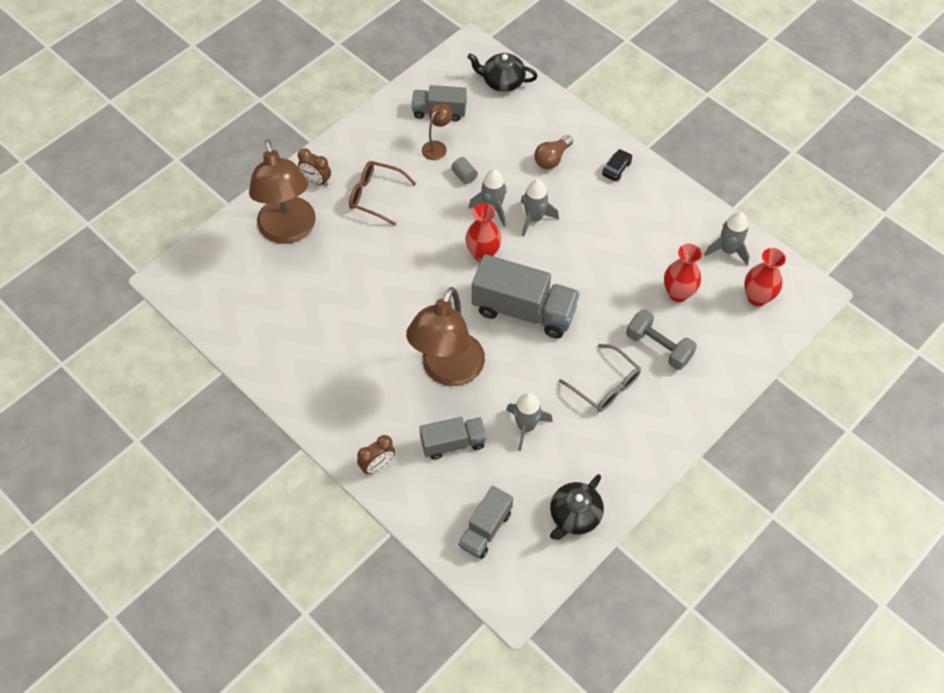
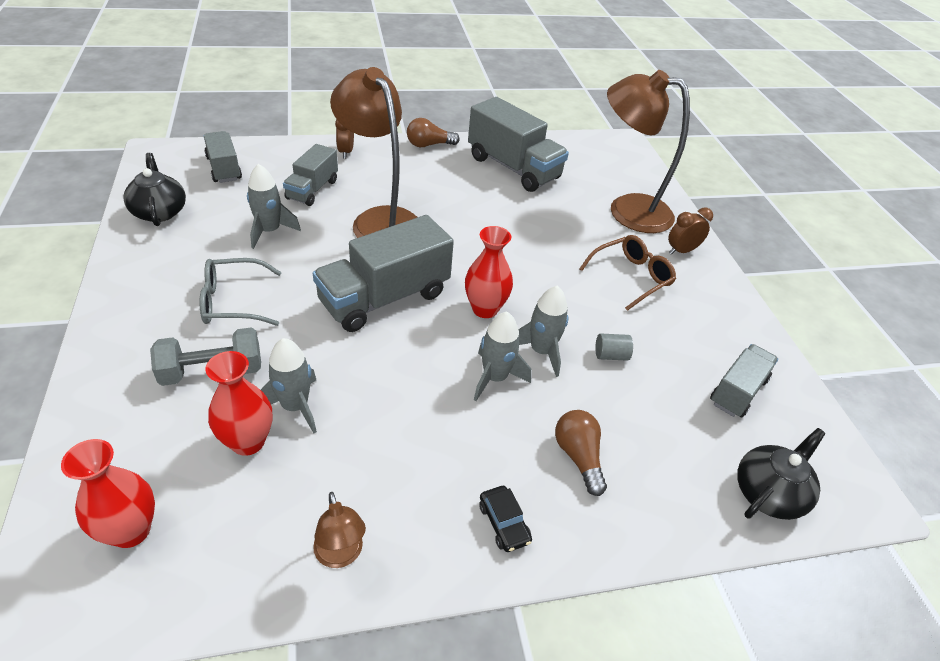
camera: 120 degrees right, 15 degrees down
(291, 332) = (513, 168): none -> grey truck
(308, 414) = (429, 145): none -> brown light bulb
(437, 147) = (675, 358): brown lamp -> brown lamp (340, 555)
(728, 250) = (235, 559): grey rocket -> grey rocket (295, 406)

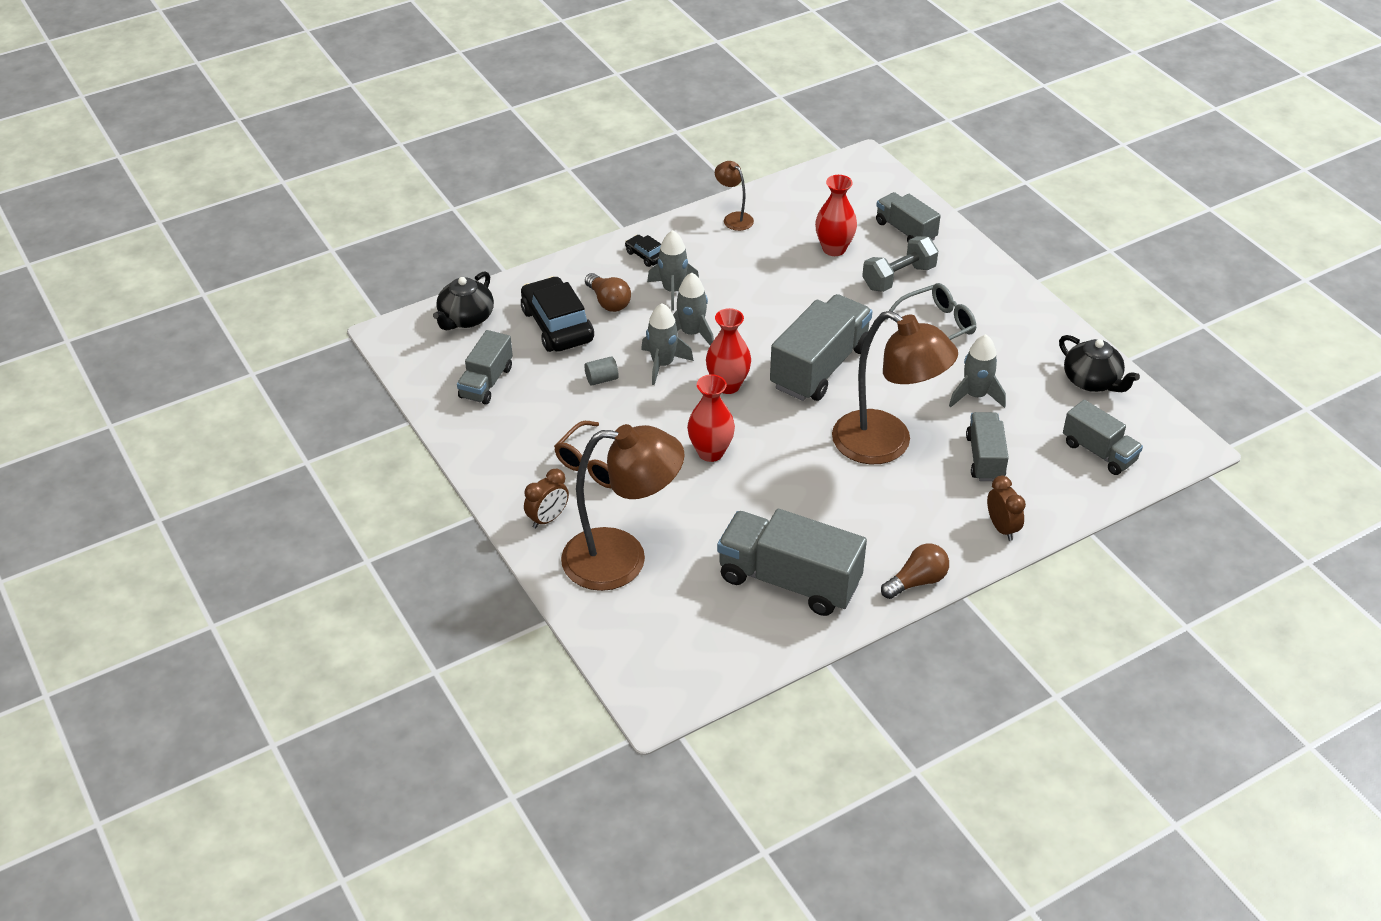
camera: 165 degrees right, 0 degrees up
(130, 439) = (905, 231): none -> grey truck
(131, 531) = (856, 198): red vase -> red vase (710, 452)
(295, 406) = (822, 274): grey rocket -> grey rocket (673, 291)
(649, 441) = (557, 325): none -> black car

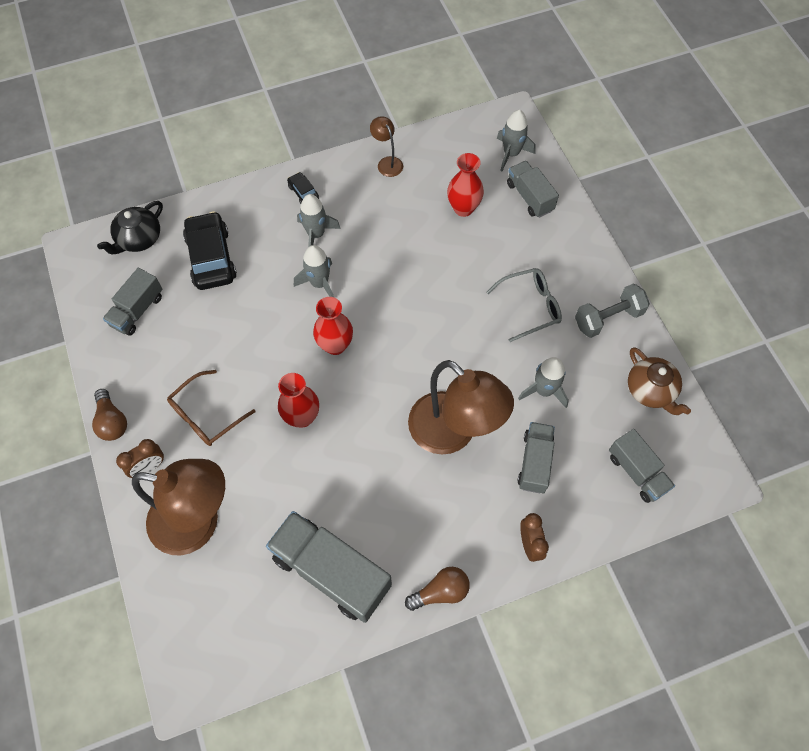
camera: 10 degrees right, 20 degrees up
(601, 379) = (232, 322): grey cylinder -> none
(608, 302) = (260, 238): brown light bulb -> brown light bulb (112, 421)
(663, 364) = (287, 314): grey rocket -> grey rocket (511, 154)
(820, 367) = (418, 337): grey truck -> none
(898, 277) = (510, 248): grey dumbbell -> grey dumbbell (608, 318)
(1092, 381) = (650, 390): black teapot -> brown teapot

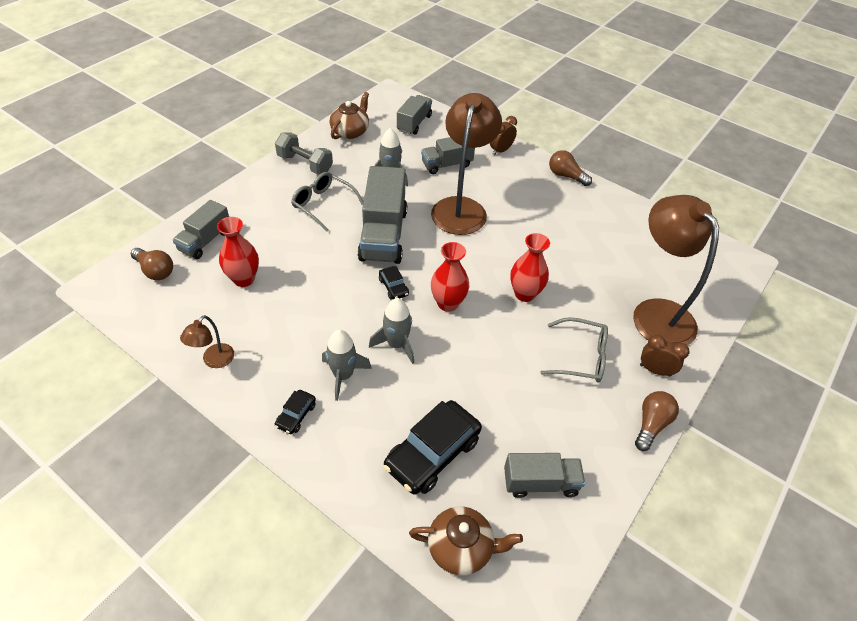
camera: 125 degrees left, 15 degrees down
(139, 239) = (461, 548): black teapot -> brown teapot
(206, 415) = (581, 357): brown glasses -> grey glasses
(331, 571) = (607, 227): grey truck -> grey truck (383, 235)
(382, 313) = (393, 287): none -> black car
(511, 154) = (155, 270): grey rocket -> brown light bulb

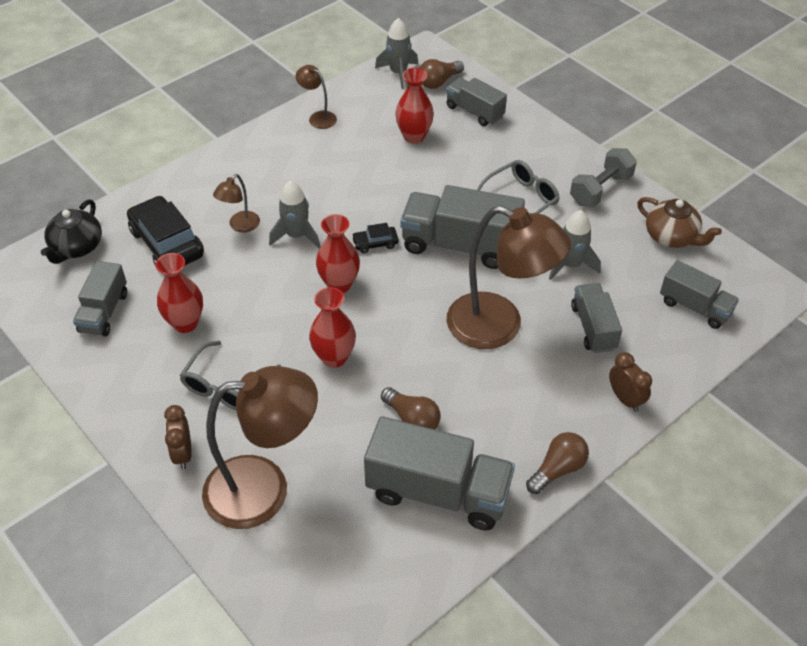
camera: 105 degrees right, 0 degrees up
(296, 415) = (242, 163): black car -> none
(343, 375) = (272, 195): grey rocket -> grey rocket (398, 73)
(393, 393) = (240, 226): none -> brown lamp
(461, 548) = (76, 247): brown teapot -> black teapot
(528, 406) = (185, 323): none -> red vase
(609, 225) = (438, 492): none -> grey truck
(651, 424) = (120, 423): brown light bulb -> brown light bulb (412, 419)
(655, 370) = (183, 454): brown clock -> brown clock turned 135 degrees clockwise

